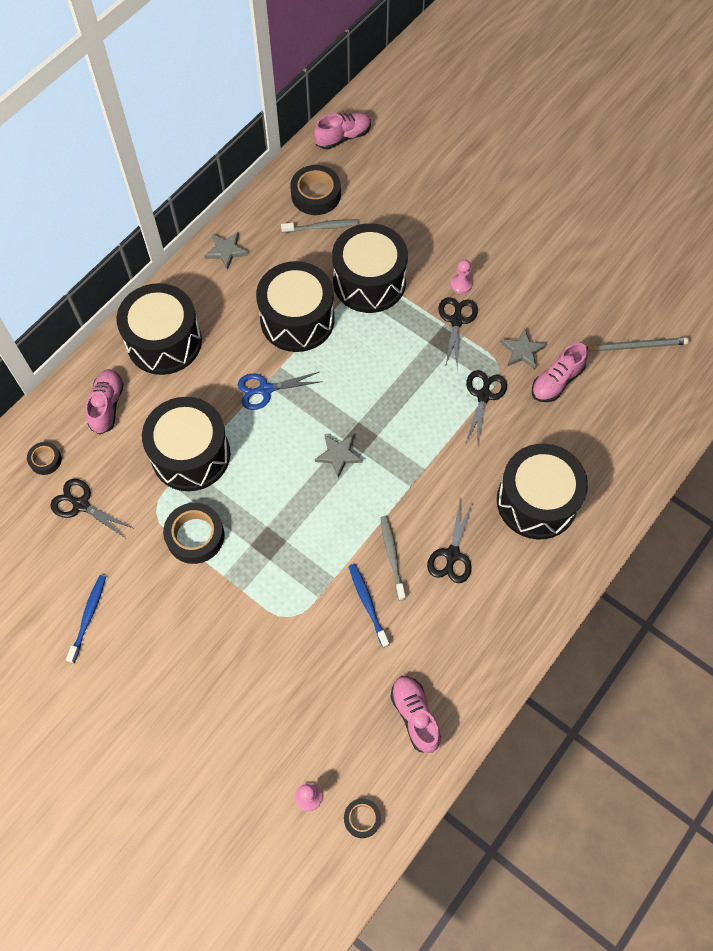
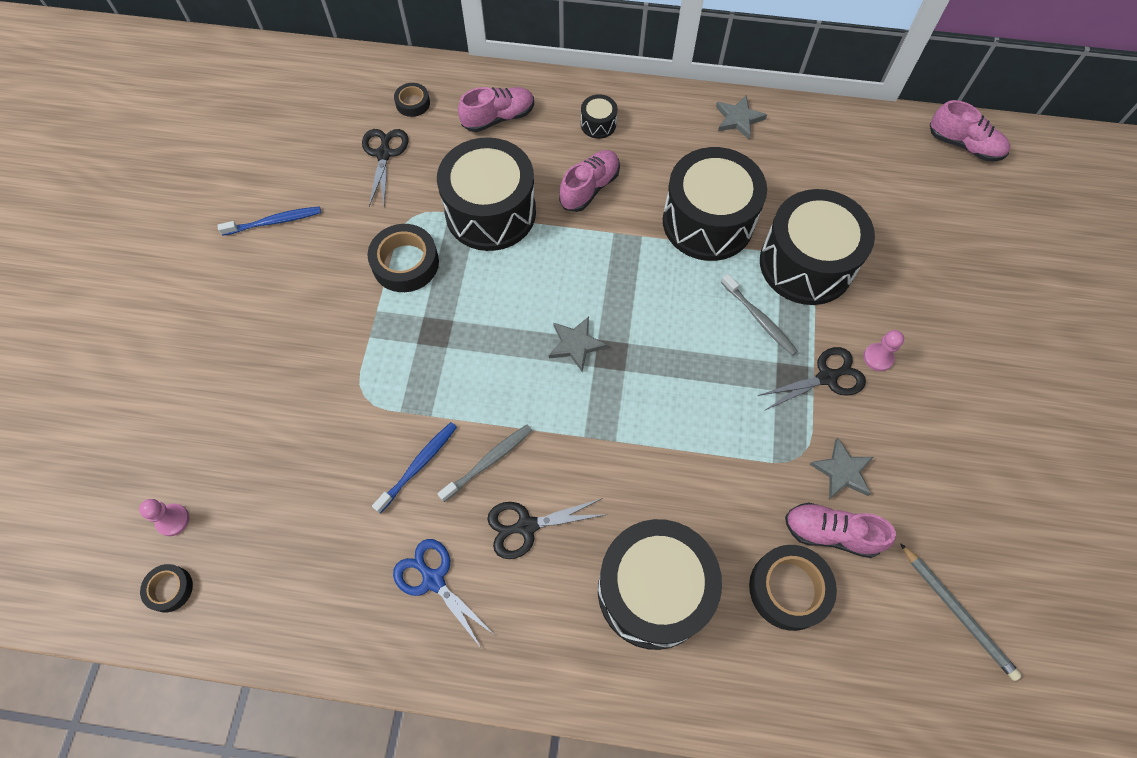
camera: 60 degrees right, 0 degrees up
(164, 342) = (598, 124): black drum -> black drum, size x0.41
(265, 389) = (606, 237): blue scissors -> blue scissors (433, 580)
(316, 195) = (871, 159): black tape -> black tape (789, 589)
(322, 227) = (836, 185): grey toothbrush -> grey toothbrush (759, 319)
(415, 716) = (311, 585): pink shoe -> pink shoe (589, 188)
(483, 396) = (751, 457): black scissors -> none

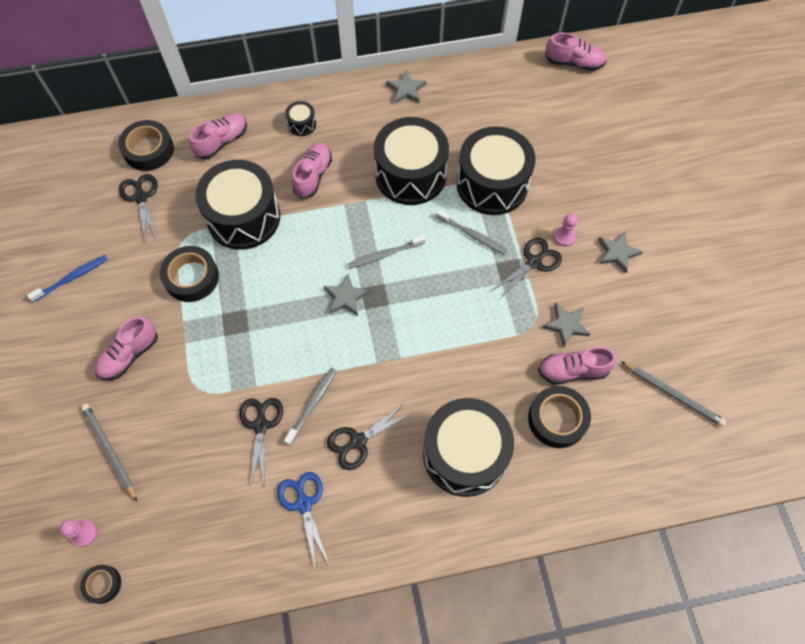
camera: 20 degrees left, 0 degrees up
(238, 434) = (109, 451): none -> grey pencil
(302, 330) = (129, 355): none -> pink shoe
(413, 103) = (148, 150): black tape -> black tape, size x1.77
(418, 465) = (261, 425): blue toothbrush -> black scissors
(433, 580) = (304, 504): blue scissors -> blue scissors turned 45 degrees clockwise
(641, 308) = (384, 255): none -> grey toothbrush
(942, 401) = (617, 253): none -> grey star

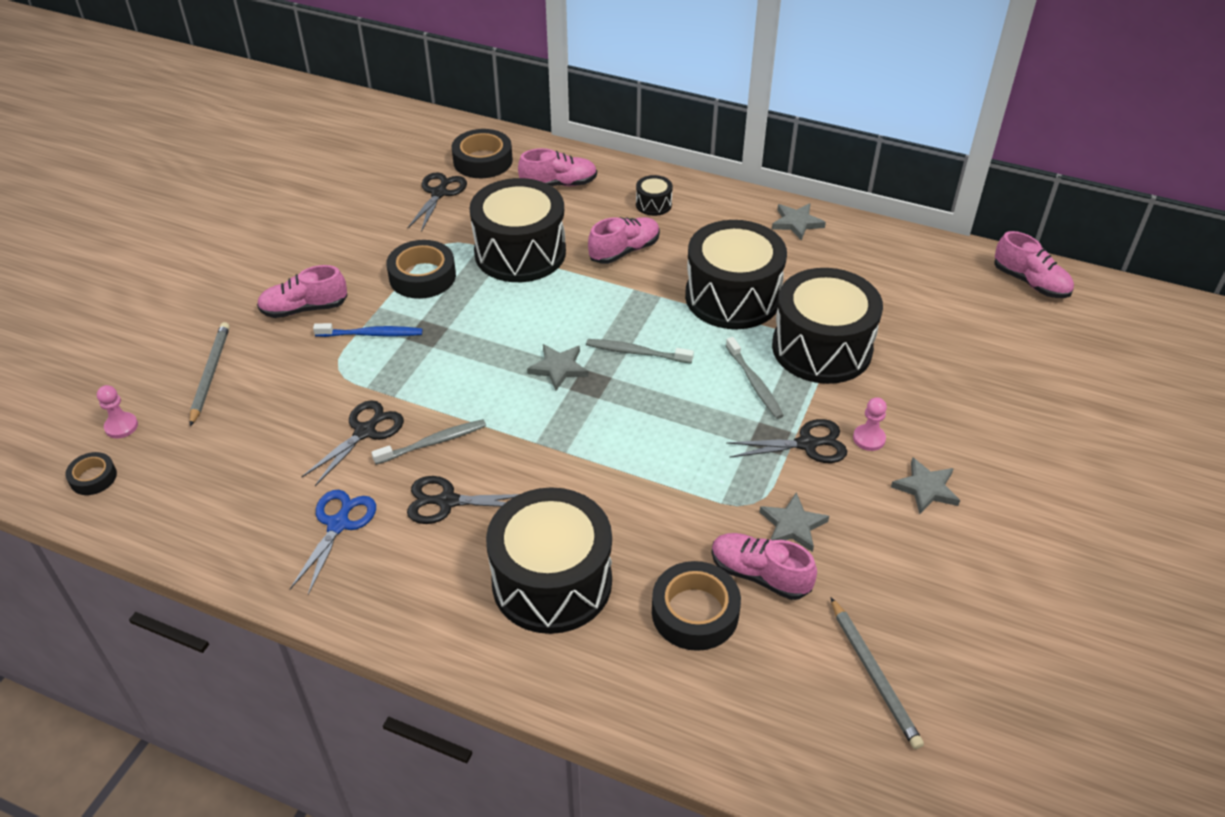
camera: 35 degrees right, 20 degrees down
(72, 278) = (317, 225): blue toothbrush -> blue toothbrush (372, 334)

